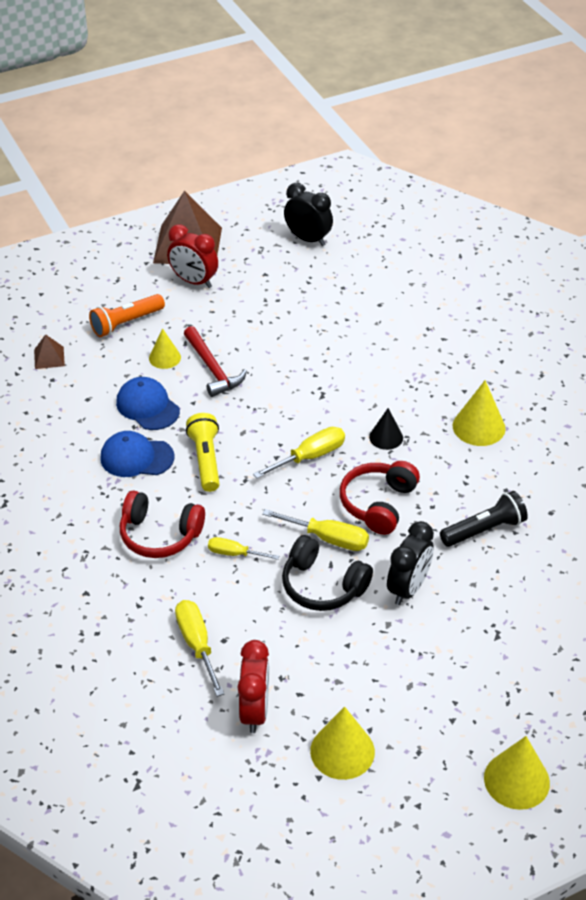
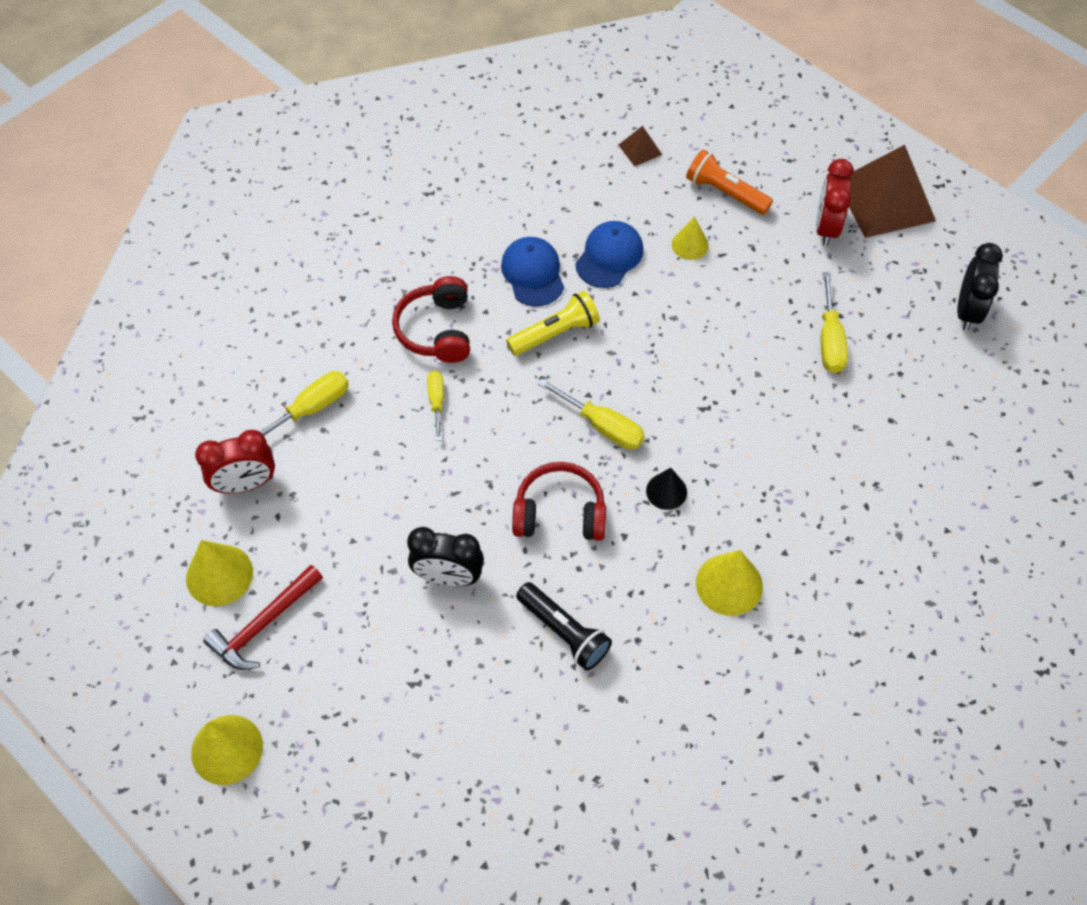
camera: 70 degrees right, 15 degrees up
(212, 369) = (694, 292): red hammer -> red hammer (263, 624)
(322, 586) = (422, 494): black headphones -> none
(328, 538) = (490, 479): yellow screwdriver -> yellow screwdriver (830, 339)

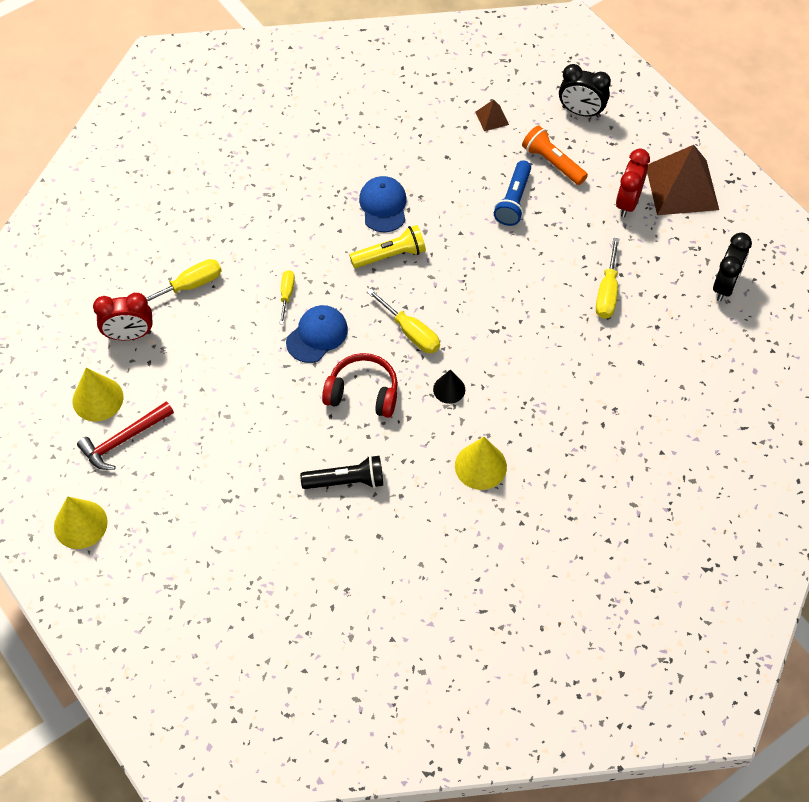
camera: 10 degrees right, 0 degrees up
(437, 330) = (298, 239): red headphones -> none
(448, 577) = (268, 427): black clock -> black clock (581, 112)
(564, 632) = (346, 481): black flashlight -> black flashlight turned 60 degrees counterclockwise
(609, 256) = (447, 201): blue cap -> blue cap (317, 335)
(690, 245) = (513, 201): yellow cone -> blue flashlight

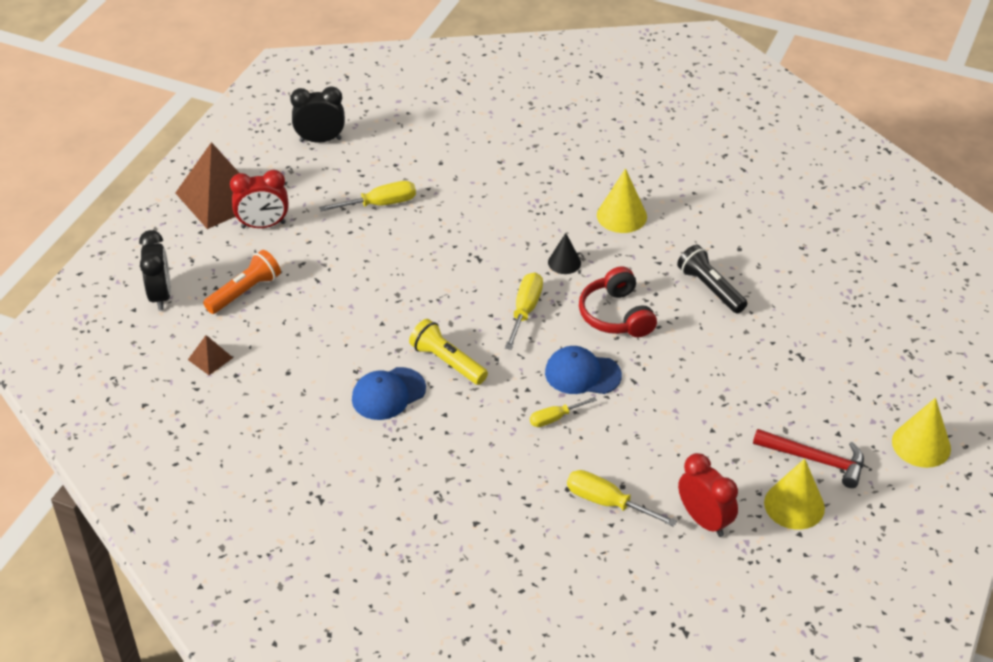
camera: 120 degrees left, 15 degrees down
(513, 201) = (314, 301): blue flashlight -> none
(552, 162) = (245, 292): orange flashlight -> orange flashlight turned 150 degrees counterclockwise

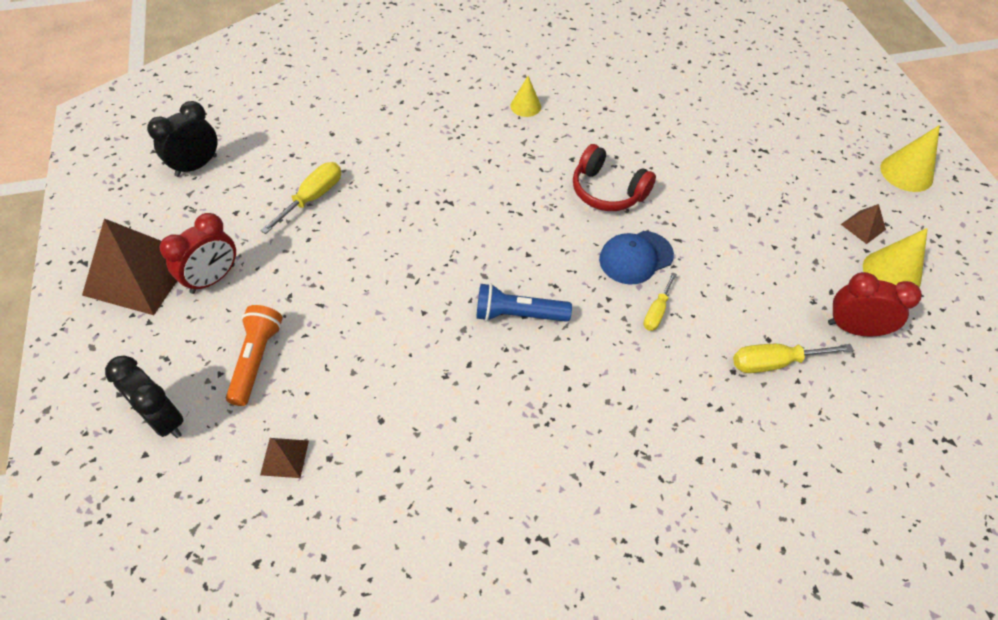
camera: 40 degrees left, 10 degrees up
(388, 394) = (498, 380): blue cap -> none
(447, 362) = (518, 314): yellow flashlight -> blue flashlight
(525, 311) = (534, 228): yellow screwdriver -> none
(564, 262) = (522, 168): black cone -> none
(621, 216) = (525, 106): yellow cone -> yellow cone, size x0.64
(710, 288) = (649, 131): black flashlight -> none
(815, 460) = (863, 227): red hammer -> brown pyramid

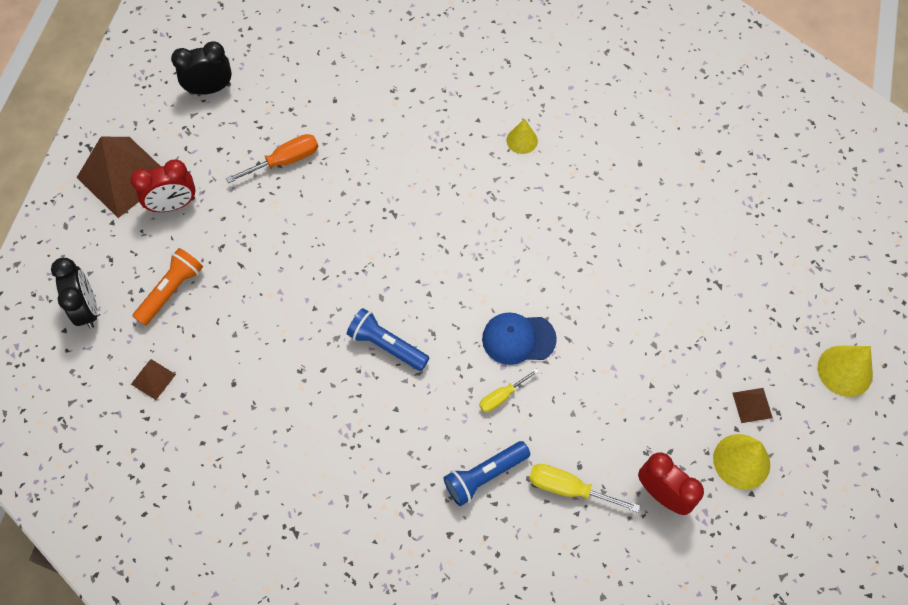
camera: 30 degrees right, 10 degrees up
(312, 198) = (285, 161): yellow screwdriver -> orange screwdriver
(607, 191) = (538, 262): red headphones -> none
(692, 388) = (484, 476): none -> blue flashlight

